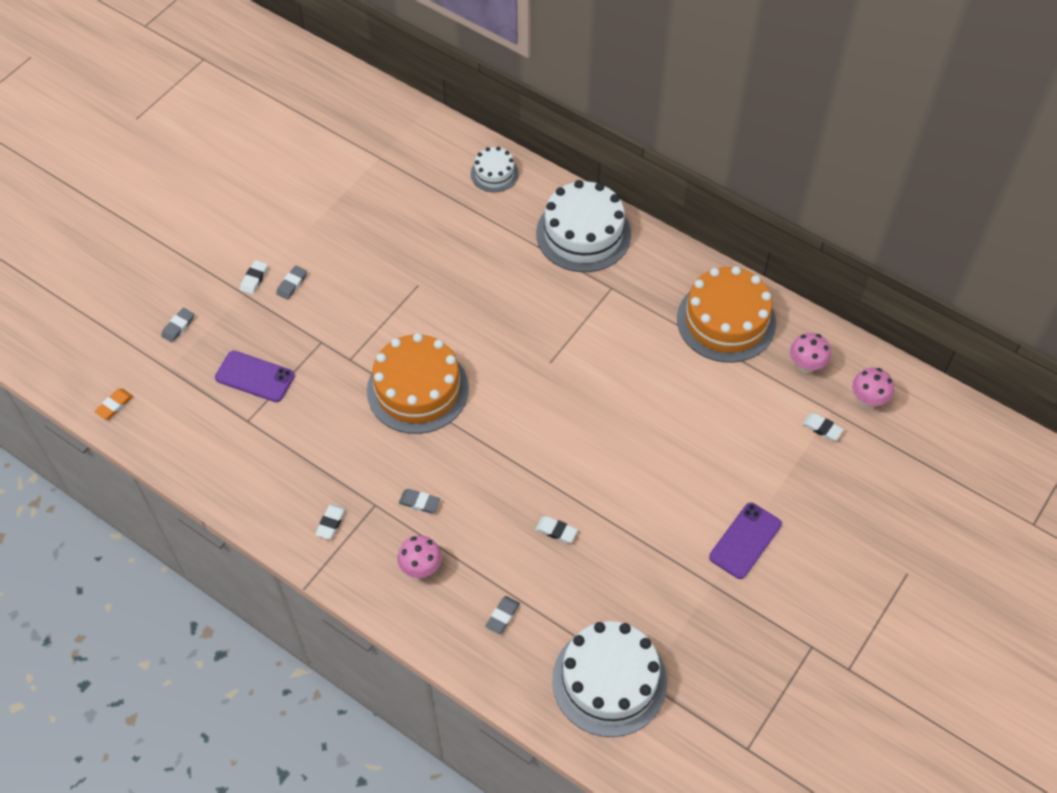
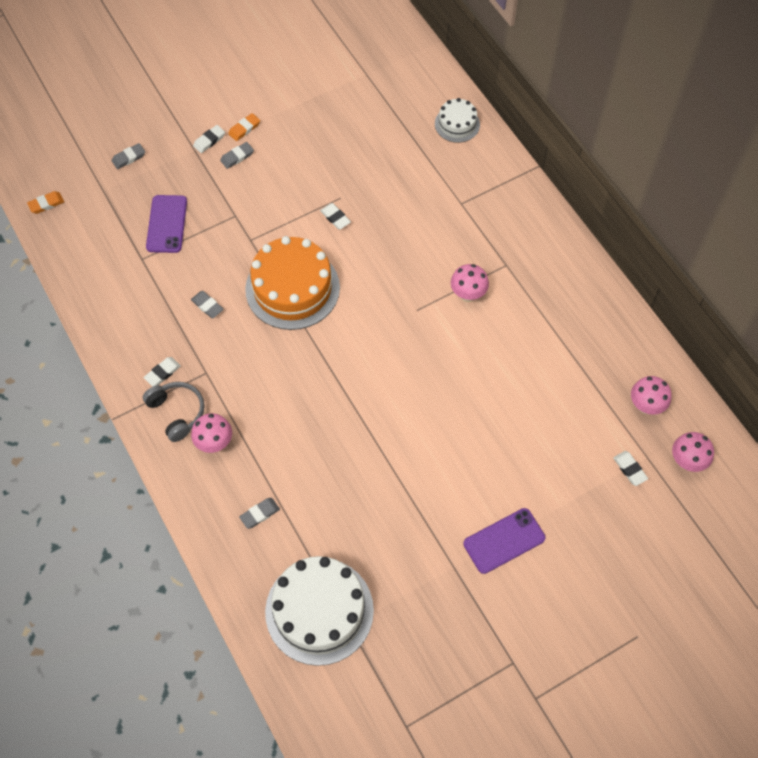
camera: 25 degrees right, 5 degrees up
(255, 377) = (166, 224): purple phone -> purple phone turned 45 degrees clockwise
(284, 254) = (244, 129): none -> orange eraser
(367, 555) = (177, 412): none -> grey headphones
(419, 502) = (243, 386): grey eraser -> grey eraser (207, 306)
(556, 531) = (343, 460): white eraser -> white eraser (335, 218)
(583, 234) = (507, 207): white cake -> none
(590, 329) = (468, 294): none -> pink mushroom
(726, 321) = (593, 335): orange cake -> none

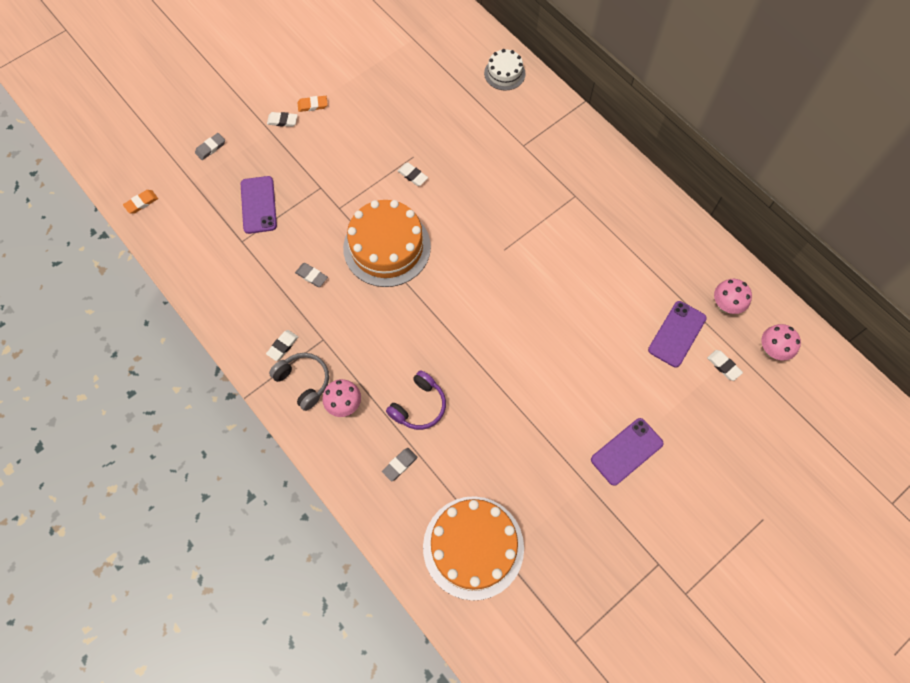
camera: 10 degrees left, 5 degrees up
(209, 140) = (282, 121): white eraser -> white eraser turned 60 degrees clockwise
(237, 157) = (311, 132): grey eraser -> none
(244, 129) = (312, 105): orange eraser -> orange eraser turned 45 degrees clockwise
(292, 457) = (419, 406): none -> purple headphones
(319, 611) = (473, 547): white cake -> orange cake
(468, 294) = (547, 228): pink mushroom -> none
(586, 427) = (677, 334): none -> purple phone

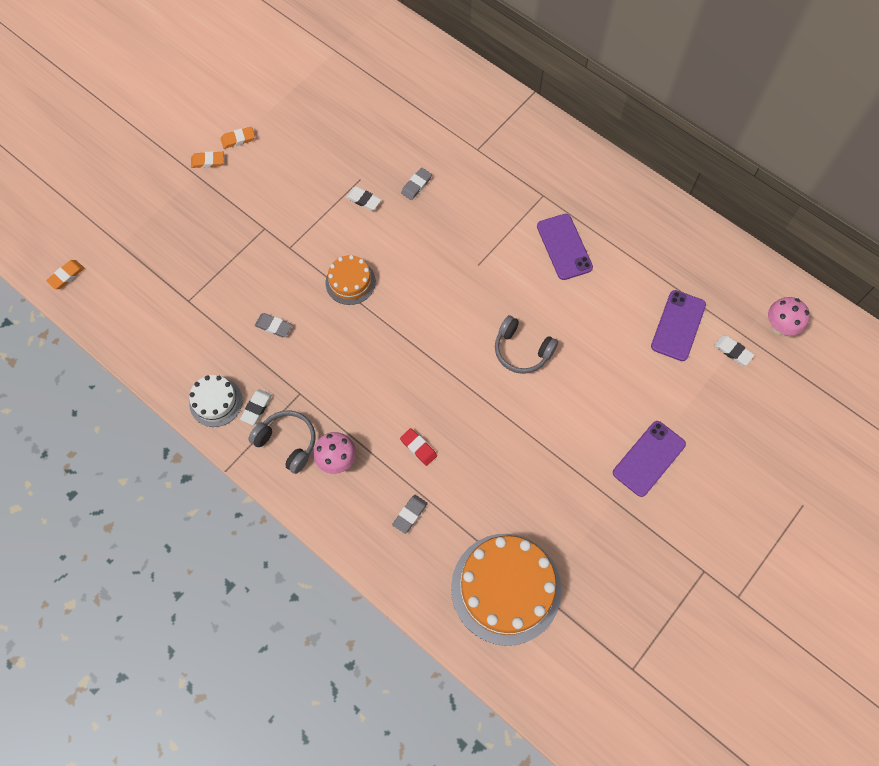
camera: 10 degrees left, 0 degrees up
(210, 148) = (133, 203): grey eraser -> grey eraser (416, 185)
(258, 205) = (199, 258): purple phone -> purple phone (564, 247)
(282, 121) = (208, 161): white eraser -> orange eraser
(387, 247) = (350, 282): orange cake -> orange cake, size x0.52
(419, 406) = (418, 447): purple headphones -> red eraser
(504, 73) = (442, 74): white cake -> white cake (216, 402)
(529, 333) = (522, 350): none -> grey headphones
(725, 305) = (723, 287): pink mushroom -> none

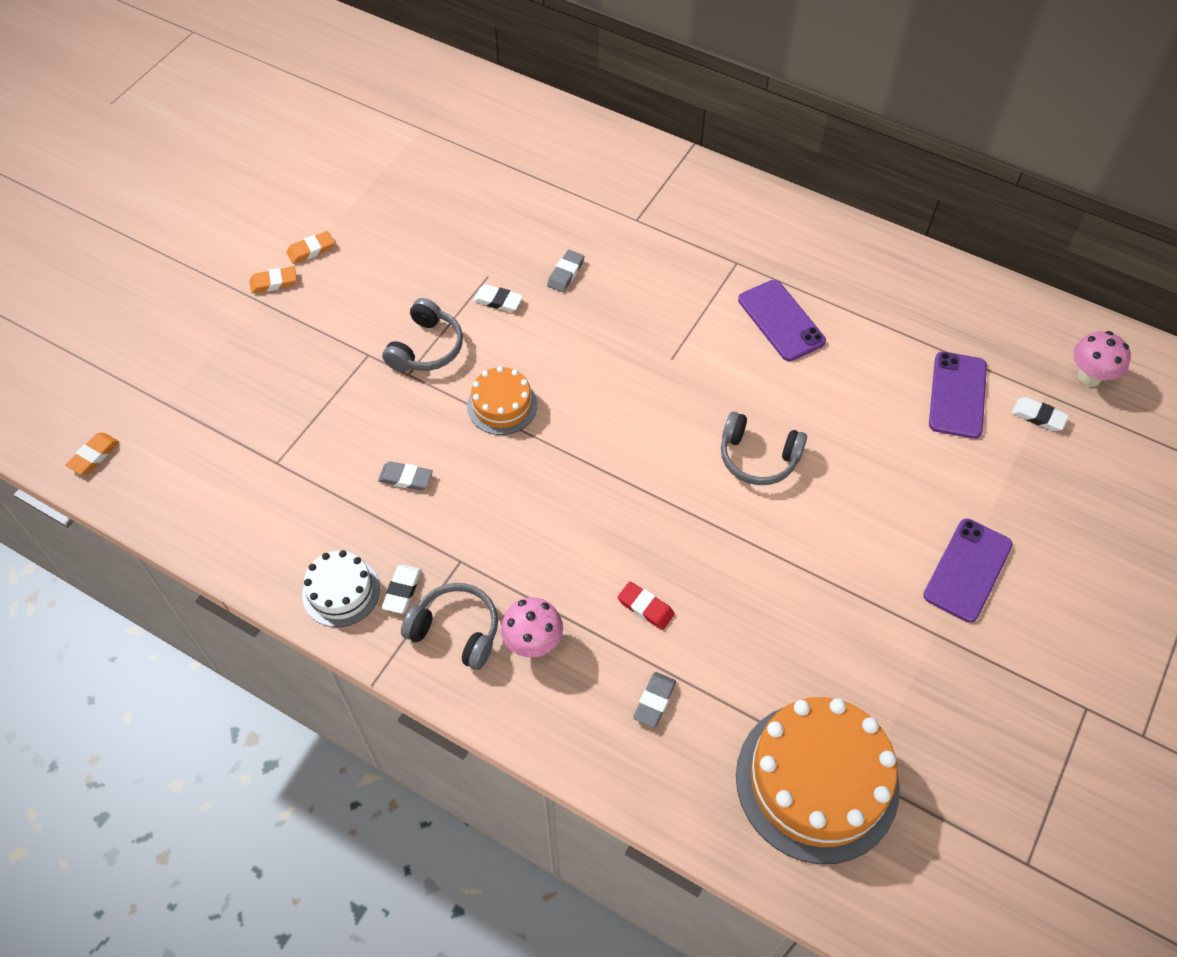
camera: 10 degrees left, 10 degrees down
(306, 229) = (426, 348): none -> grey headphones

